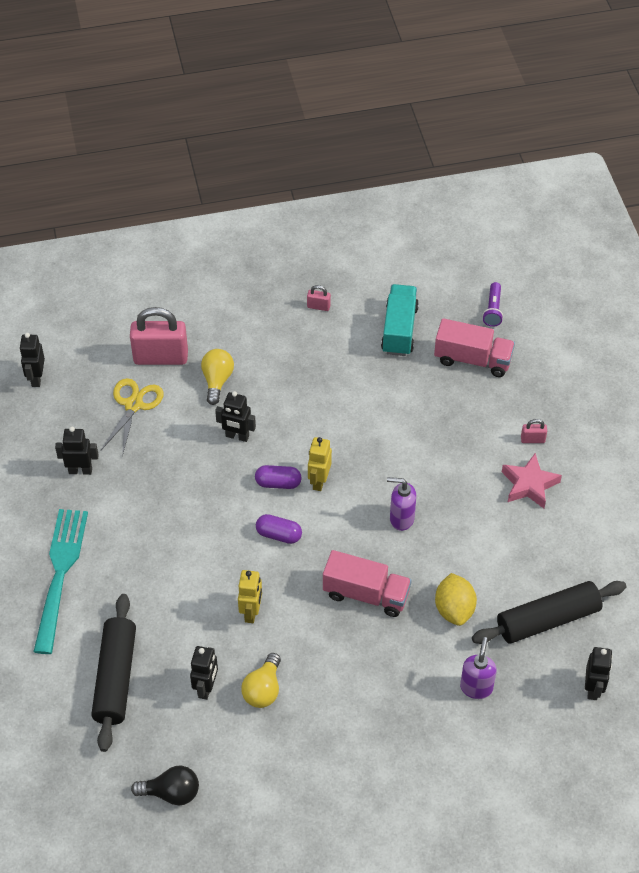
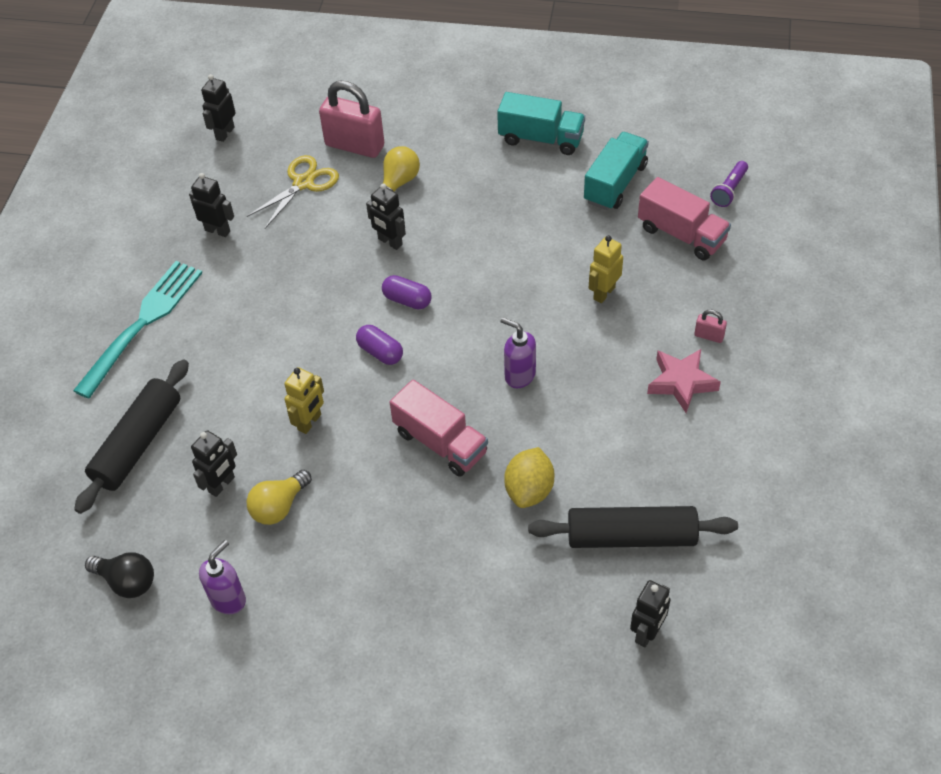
camera: 25 degrees right, 0 degrees up
(318, 306) = (541, 139): pink padlock -> turquoise truck
(319, 481) = (451, 311): yellow robot -> yellow robot (604, 293)
(476, 687) = (511, 584): purple soap dispenser -> purple soap dispenser (228, 599)

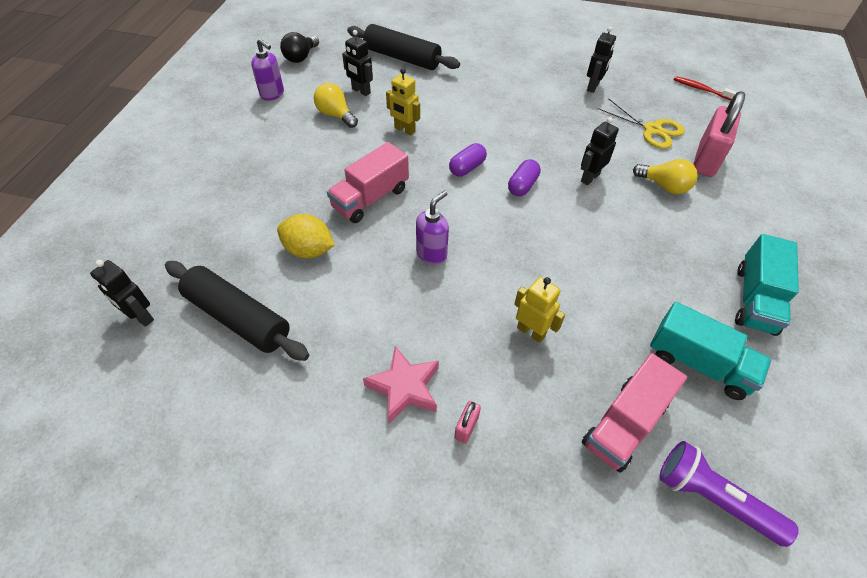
camera: 90 degrees right, 0 degrees up
(143, 323) = (503, 57): turquoise fork -> none
(224, 133) = (700, 89): black robot -> red toothbrush
(631, 536) = (238, 317): black rolling pin -> black rolling pin turned 60 degrees counterclockwise
(729, 190) = (713, 498): purple flashlight -> purple flashlight, size x1.53

